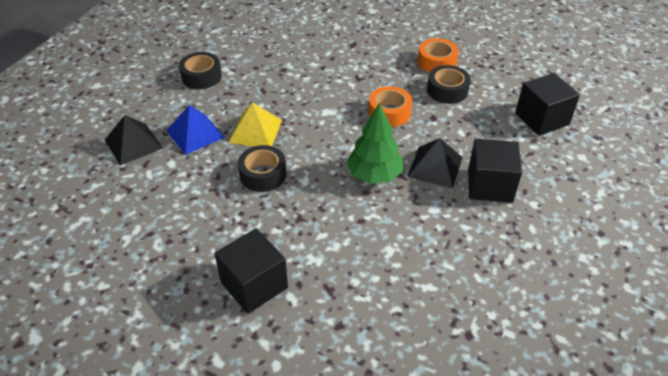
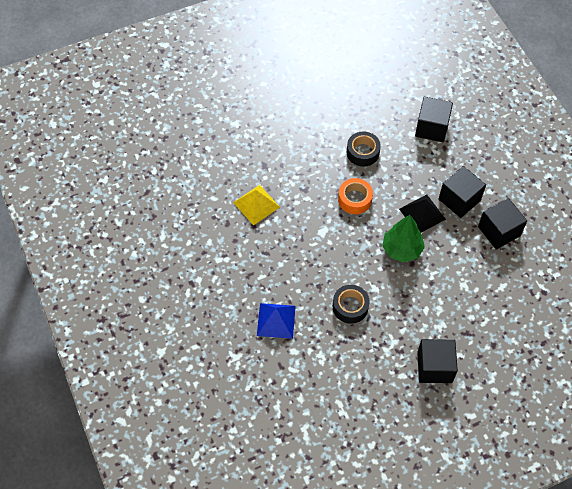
camera: 50 degrees left, 15 degrees up
(133, 144) = (254, 362): black pyramid -> none
(201, 76) = (214, 280): black tape -> none
(255, 131) = (305, 284): yellow pyramid -> yellow pyramid (256, 204)
(436, 62) = (330, 134): orange tape -> none
(496, 241) = (499, 231): none -> black cube

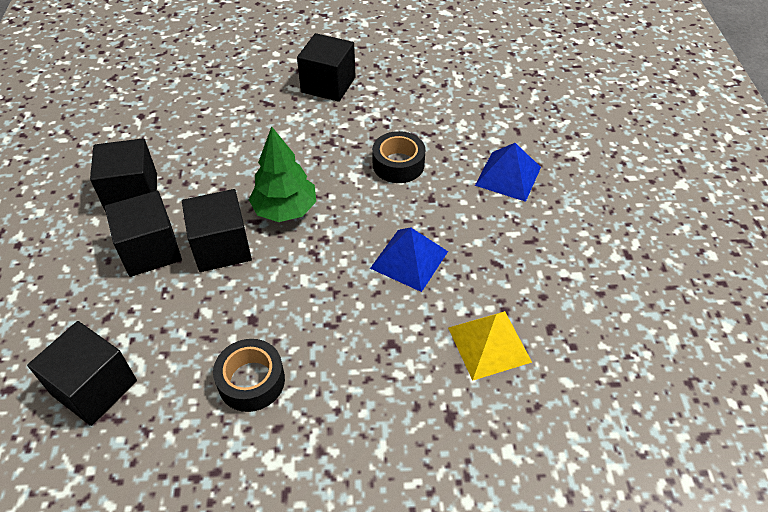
camera: 160 degrees left, 10 degrees down
(315, 239) = (409, 259): none -> blue pyramid
(355, 199) = (314, 301): orange tape -> none
(422, 214) = (222, 247): black pyramid -> black cube

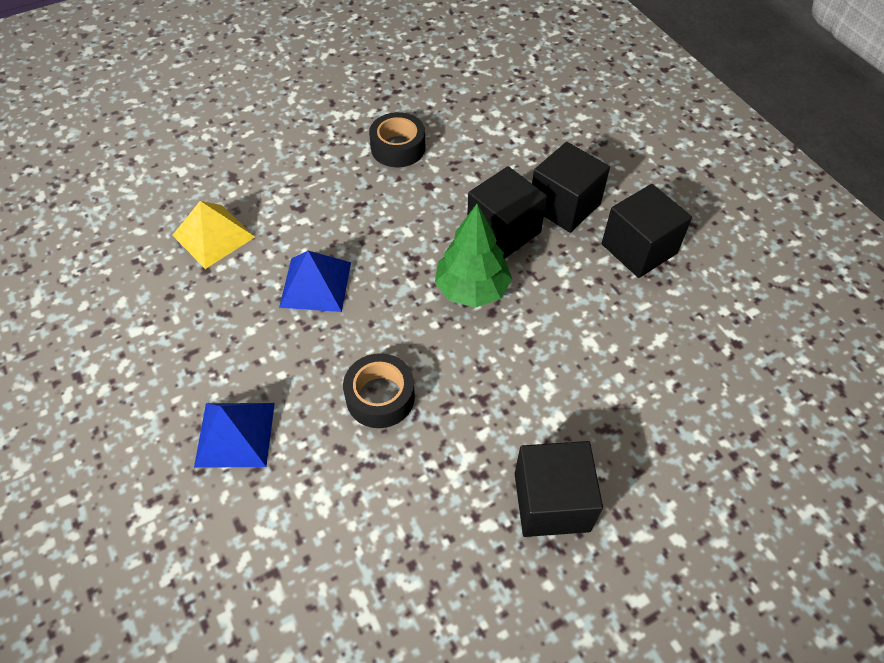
camera: 155 degrees right, 5 degrees up
(94, 387) = (508, 108): black cube -> none

